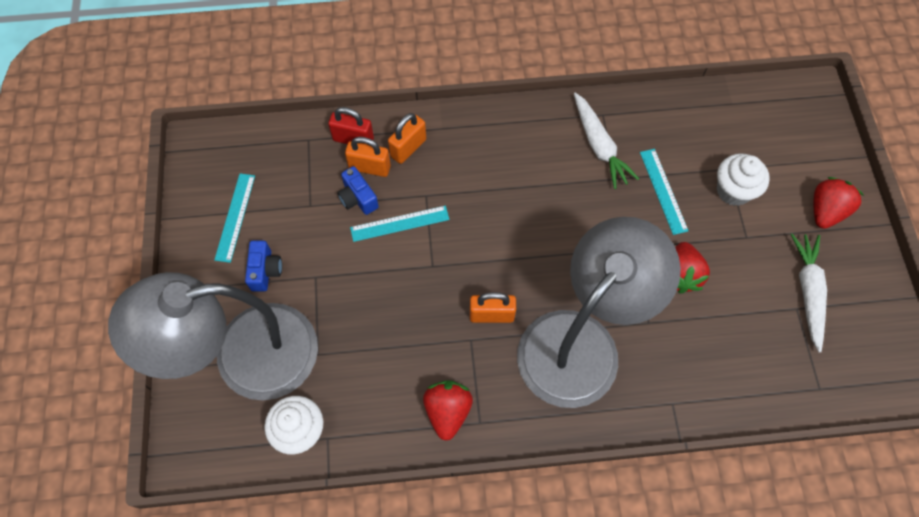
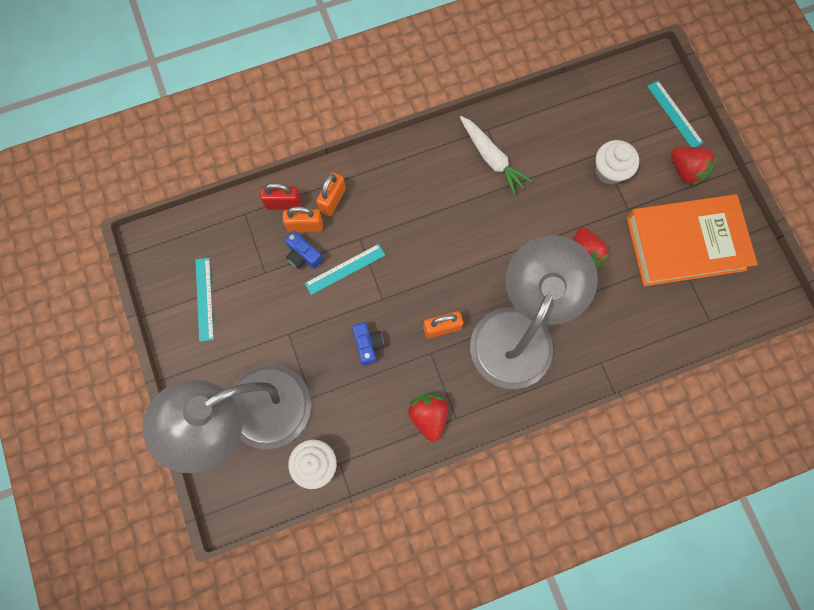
camera: 15 degrees left, 10 degrees up
(265, 271) = (245, 339): blue camera -> blue camera (368, 345)
(663, 191) = (553, 185): turquoise ruler -> turquoise ruler (674, 114)
(808, 292) = (685, 243): white carrot -> orange book
(825, 211) = (686, 170): red strawberry -> red strawberry turned 120 degrees clockwise

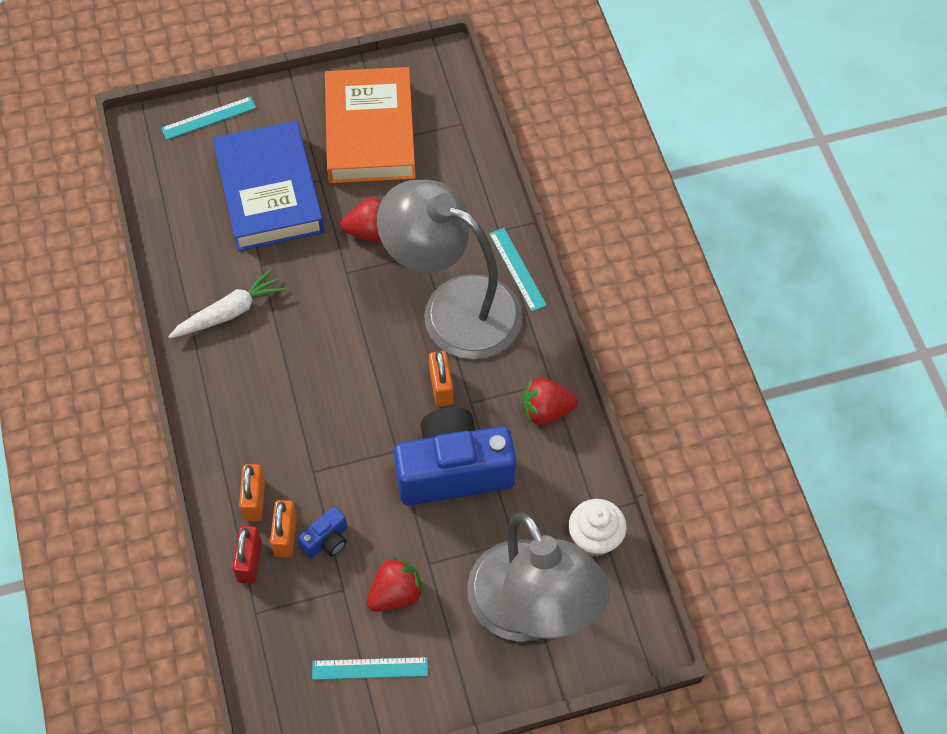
camera: 85 degrees left, 15 degrees down
(333, 200) = (254, 500): orange padlock -> orange padlock turned 60 degrees clockwise
(345, 269) = (352, 491): turquoise ruler -> turquoise ruler (517, 269)
(368, 345) = (453, 471): blue camera -> blue camera, size x2.36
(609, 171) = (269, 192): white cupcake -> blue book
(686, 170) = (282, 118): red strawberry -> red strawberry (395, 594)

